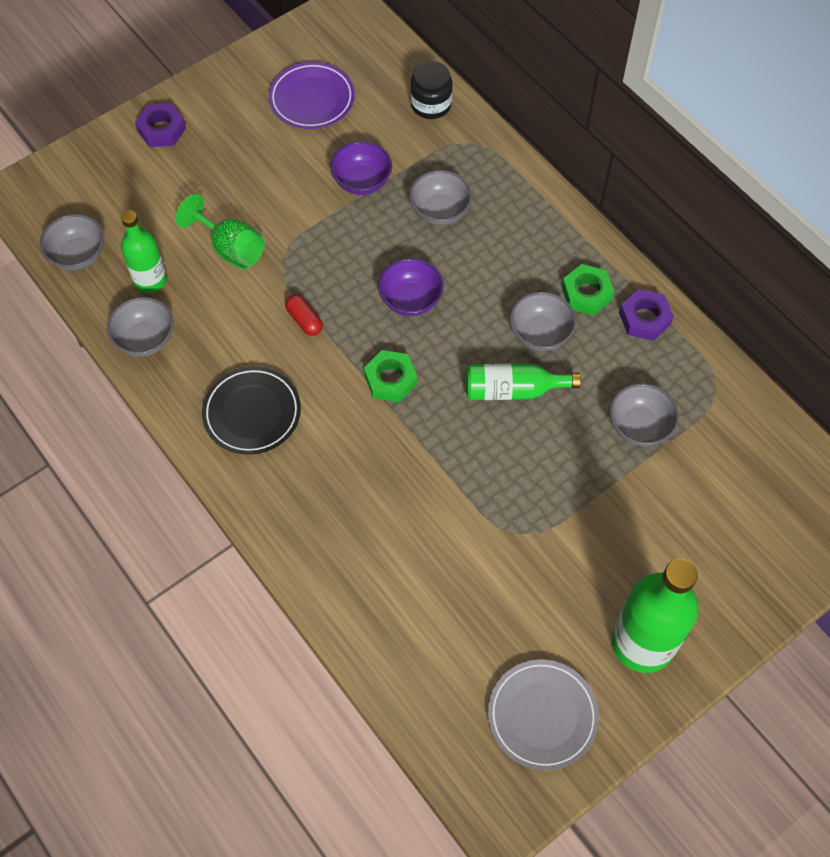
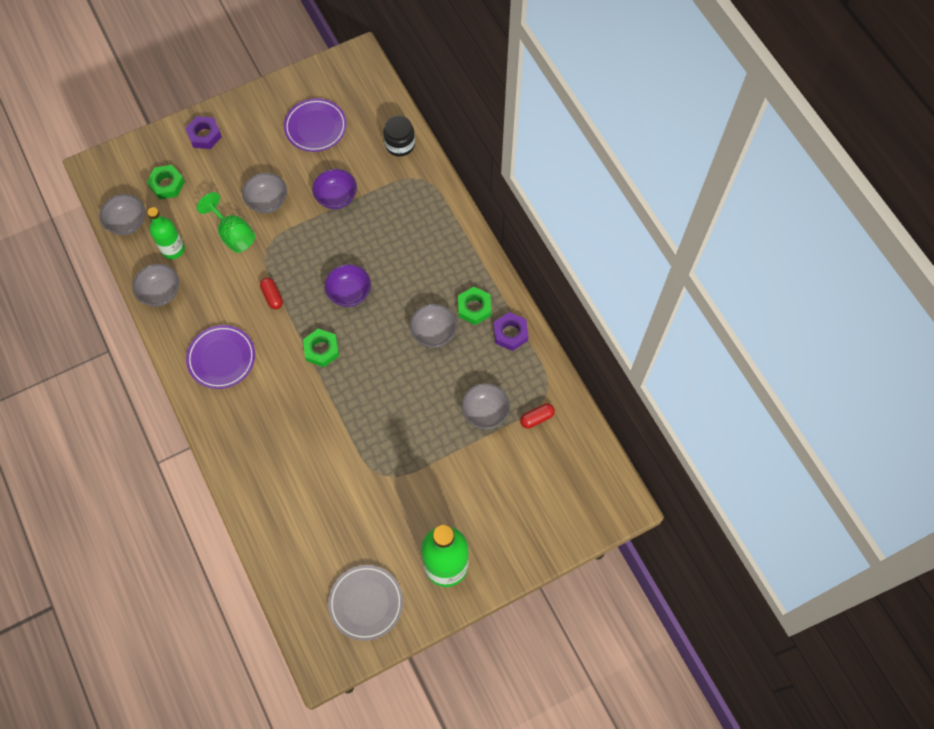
camera: 10 degrees right, 5 degrees up
(123, 199) = (167, 184): none -> green nut
(252, 413) = (221, 358): black plate -> purple plate
(440, 211) = (386, 228): grey bowl -> grey bowl (267, 201)
(513, 390) = (404, 371): green bottle -> none
(712, 423) = (537, 418): none -> red capsule

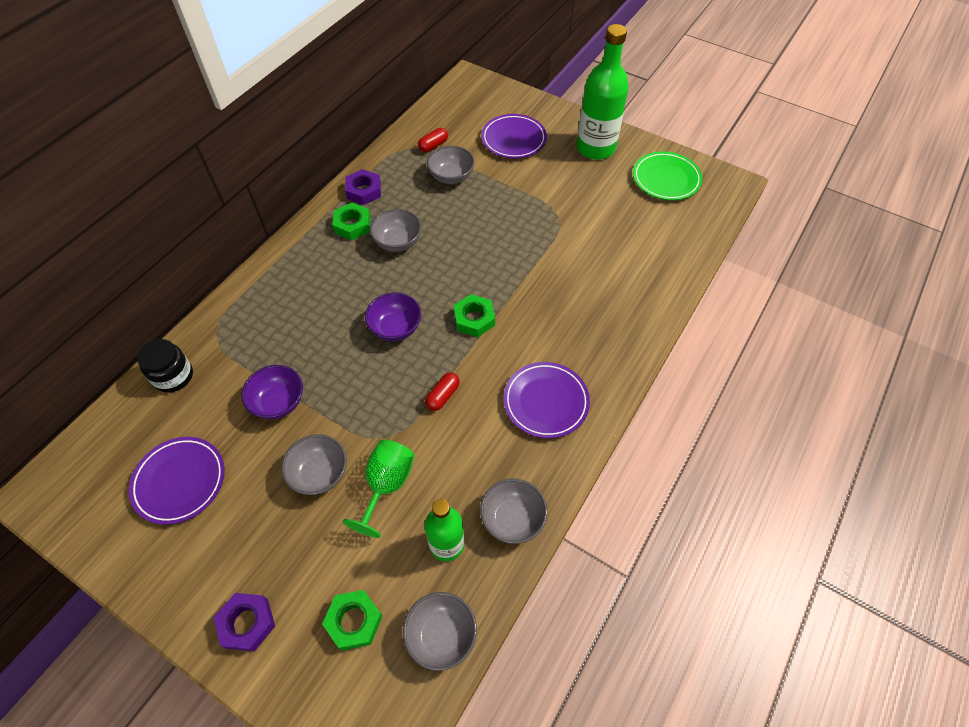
camera: 120 degrees left, 10 degrees down
(366, 603) = (666, 179): grey plate -> green plate
(503, 495) = (513, 139): none -> purple plate
(537, 418) = (433, 145): red capsule -> red capsule turned 75 degrees counterclockwise

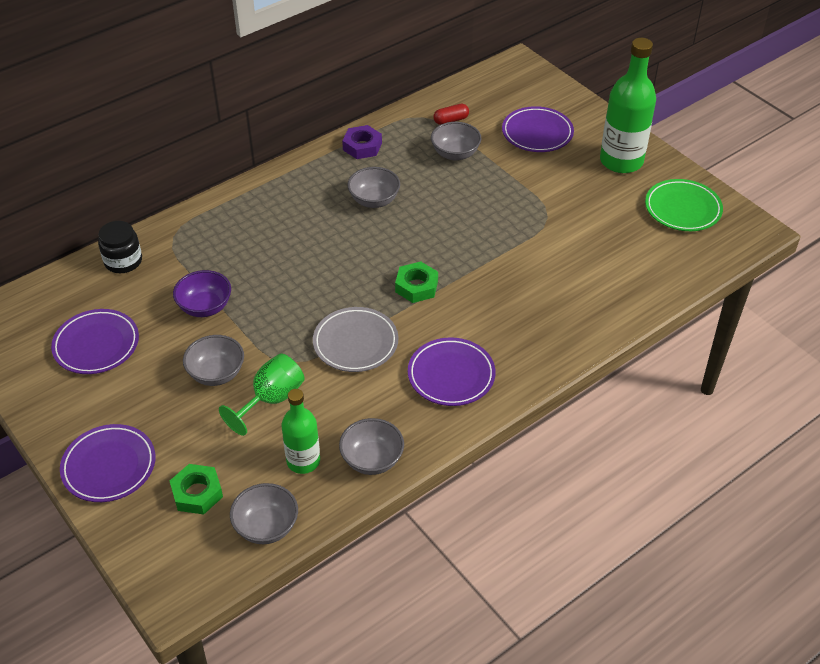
camera: 20 degrees right, 10 degrees down
(247, 623) = (109, 466): purple nut -> purple plate
(352, 225) = (337, 175): green nut -> none
(395, 328) = (338, 274): purple bowl -> none
(443, 396) = (355, 343): red capsule -> grey plate

